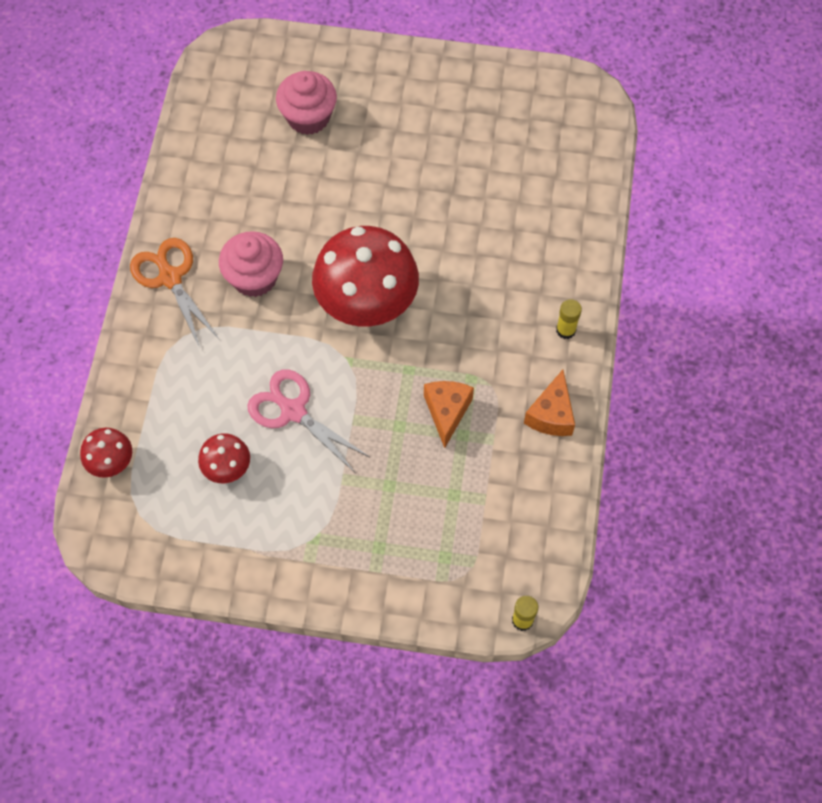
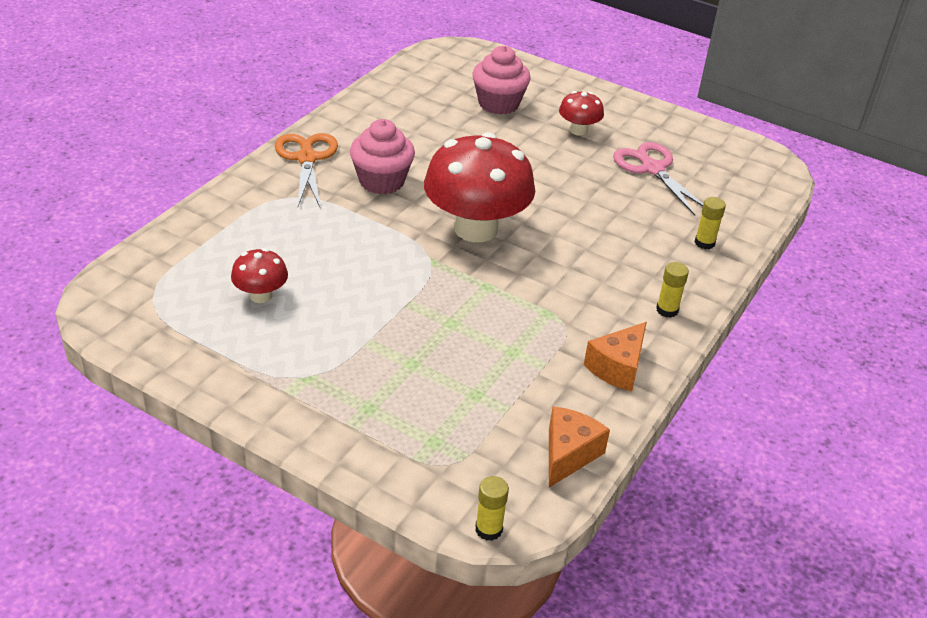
camera: 20 degrees right, 25 degrees down
(111, 462) = (157, 255): red mushroom -> red mushroom (578, 130)
(292, 410) = (353, 277): pink scissors -> pink scissors (652, 168)
(447, 412) = (507, 329): orange cheese -> orange cheese (568, 454)
(567, 232) = (704, 243): none -> yellow glue stick

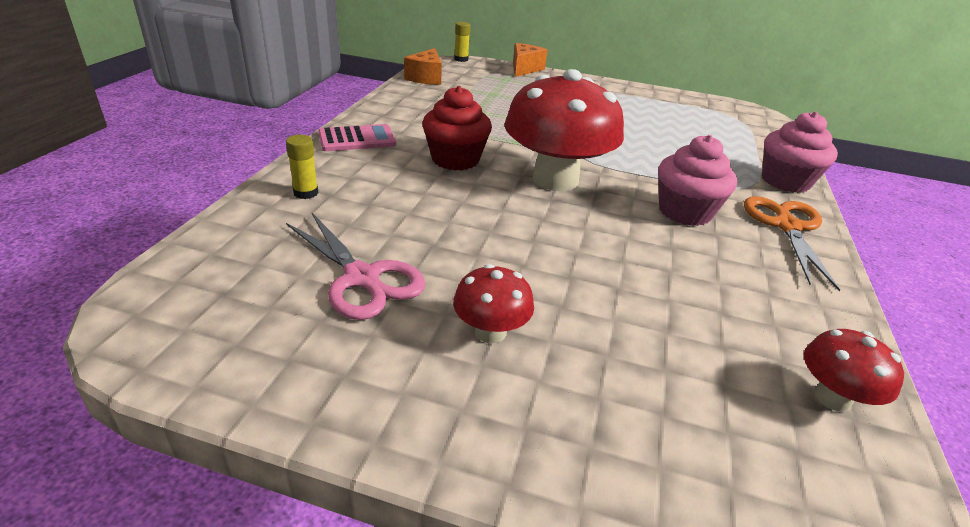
camera: 165 degrees right, 5 degrees down
(261, 295) = (673, 124): red mushroom -> red mushroom (832, 398)
(306, 158) = (786, 226): orange scissors -> orange scissors turned 150 degrees counterclockwise
(498, 104) = (649, 366): pink cupcake -> pink cupcake (785, 181)
(565, 266) = (455, 159): none -> red cupcake
(617, 368) = (399, 108): orange cheese -> orange cheese (524, 69)
(667, 310) = (357, 139): yellow glue stick -> pink calculator

